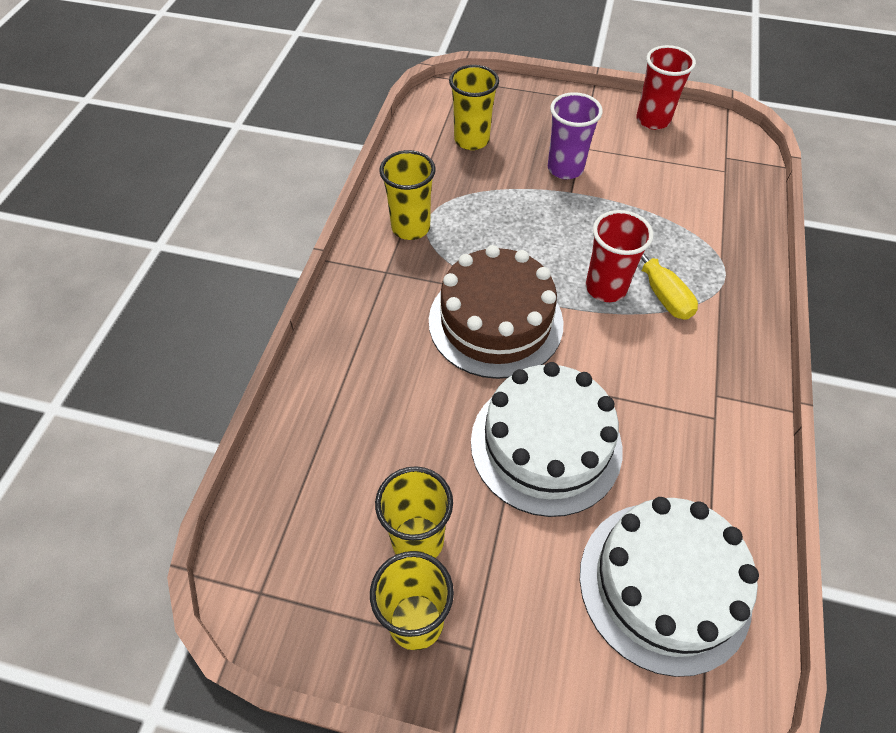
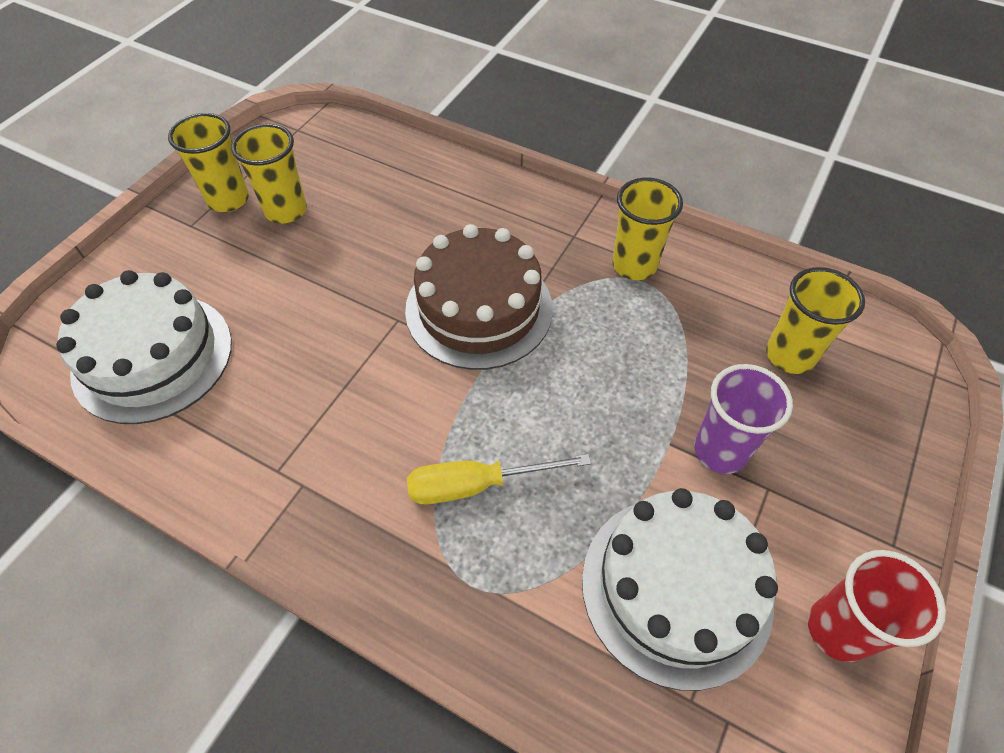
camera: 105 degrees right, 0 degrees up
(546, 444) = (322, 311): white cake -> white cake (676, 588)
(605, 288) = (492, 426): red cup -> none

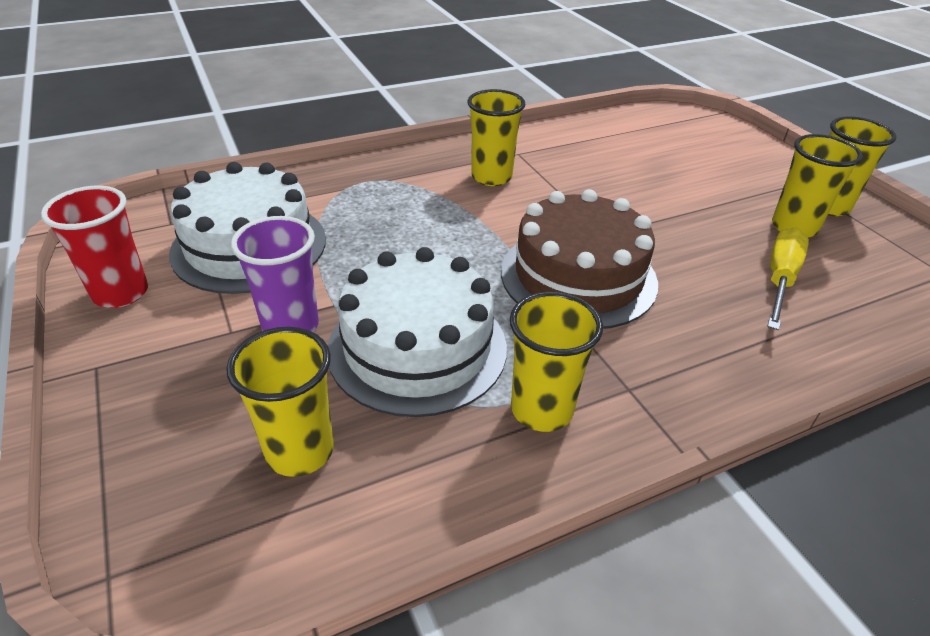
camera: 125 degrees right, 15 degrees down
(153, 357) = (656, 141): white cake -> white cake (417, 347)
(358, 462) = (491, 177): none -> yellow cup
(476, 485) = (420, 208): yellow screwdriver -> yellow screwdriver (780, 279)

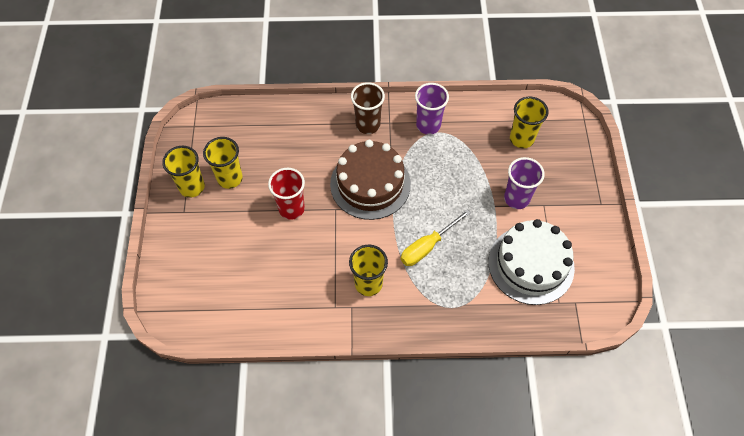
camera: 155 degrees left, 20 degrees up
(121, 293) = (596, 248): red cup -> red cup (291, 209)
(417, 347) = (464, 168): white cake -> none
(541, 410) = (428, 125): yellow cup -> purple cup
(668, 368) = (368, 125): none -> brown cup
(780, 279) = (275, 149): yellow screwdriver -> yellow screwdriver (427, 246)

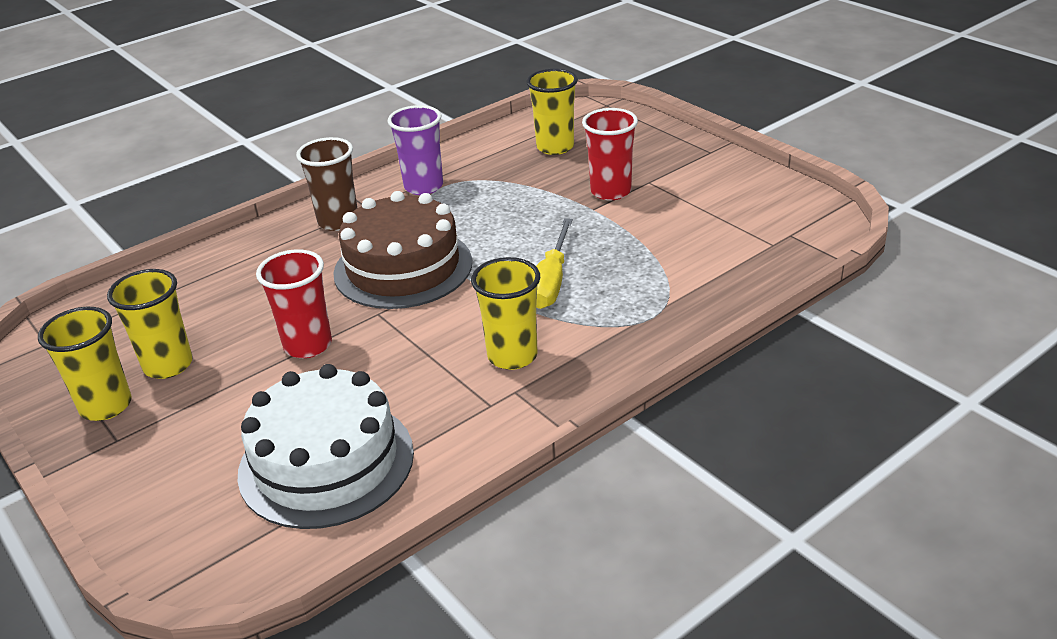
camera: 35 degrees left, 25 degrees down
(516, 198) = (610, 191): purple cup -> red cup
(531, 264) = (699, 232): white cake -> white cake (326, 462)

